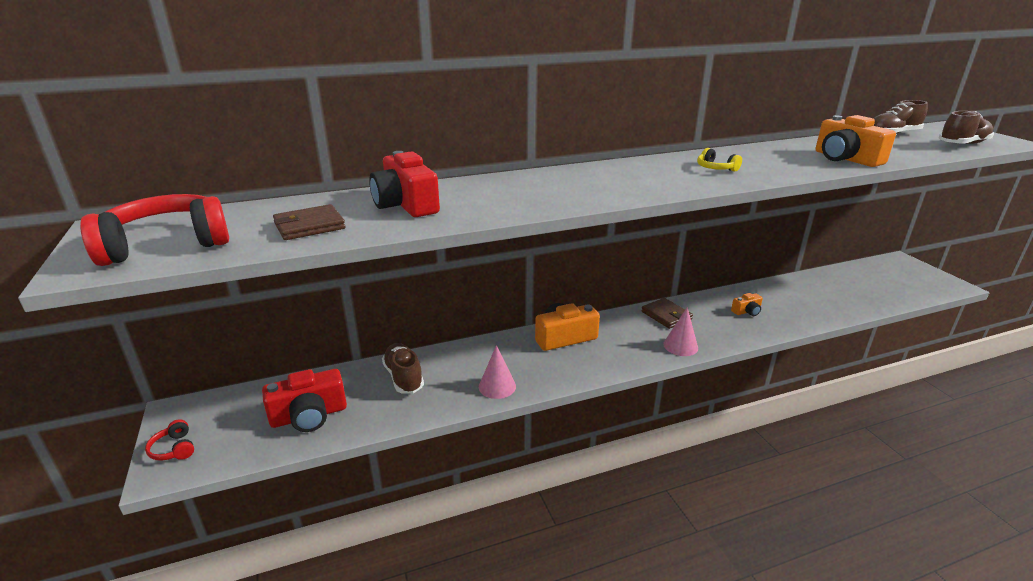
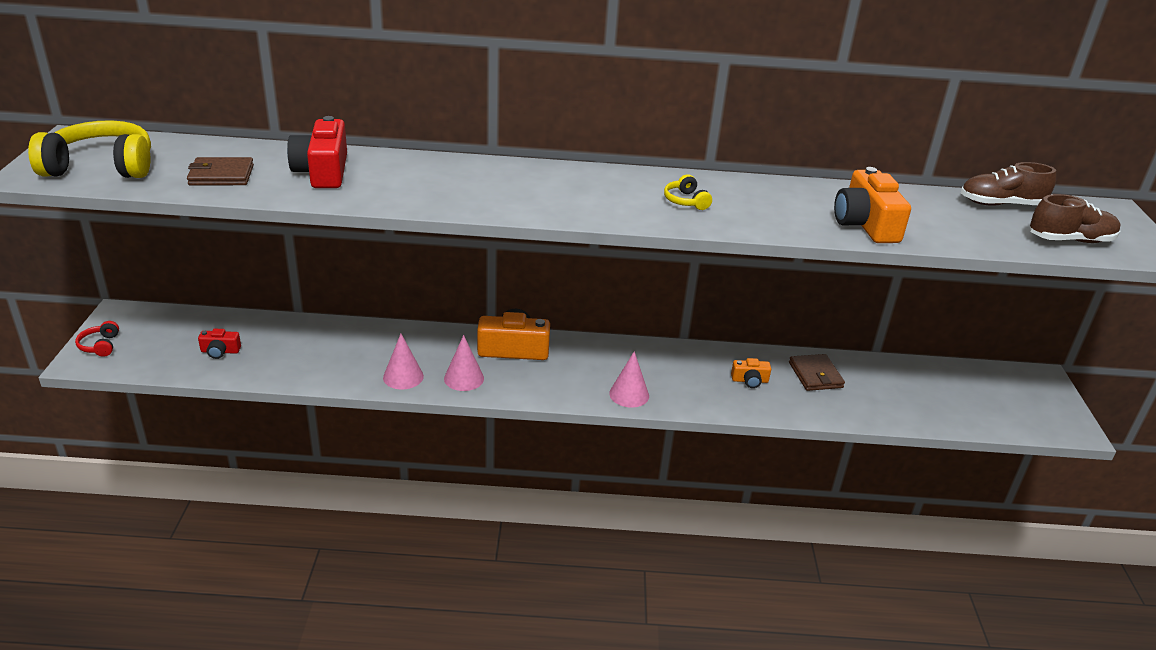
camera: 20 degrees right, 5 degrees up
(166, 244) = (101, 167): red headphones -> yellow headphones
(309, 416) = (220, 351): red camera -> red camera, size x0.52
(404, 377) = (325, 342): brown shoe -> none
(547, 372) = (464, 378): none -> pink cone
(666, 315) = (649, 358): brown wallet -> brown wallet (815, 375)

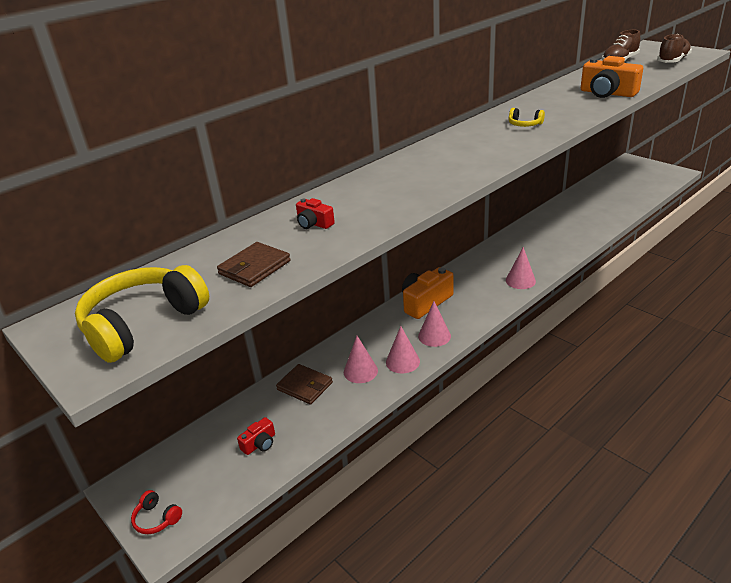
camera: 40 degrees left, 0 degrees up
(322, 171) = (314, 223): red camera -> red camera, size x0.52
(364, 359) = (360, 371): none -> pink cone
(750, 380) = (550, 236): orange camera -> none
(815, 375) = (566, 215): brown wallet -> brown wallet (304, 386)

